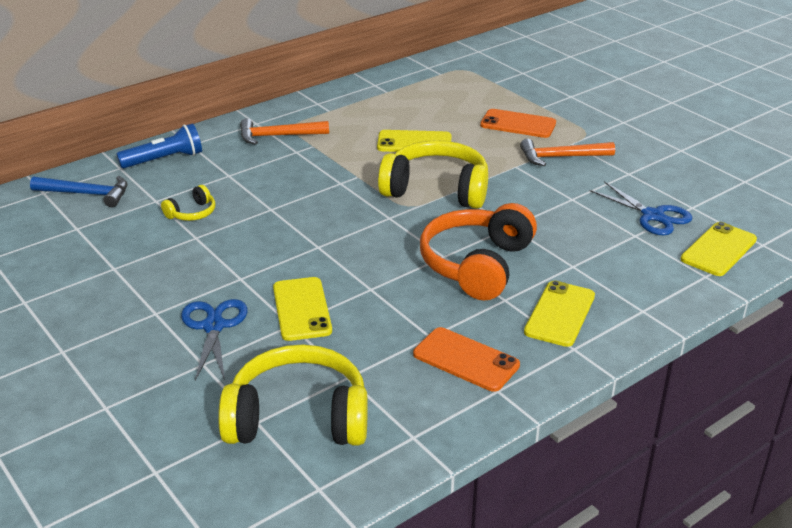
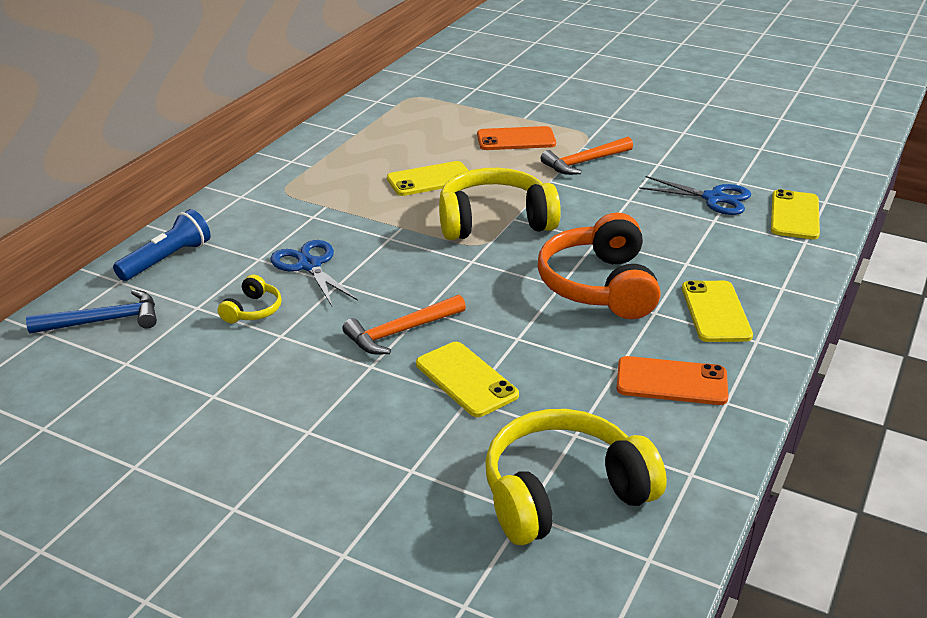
camera: 25 degrees left, 0 degrees up
(213, 326) = (387, 426): blue scissors -> blue scissors (309, 265)
(278, 136) = (278, 204): orange hammer -> orange hammer (401, 332)

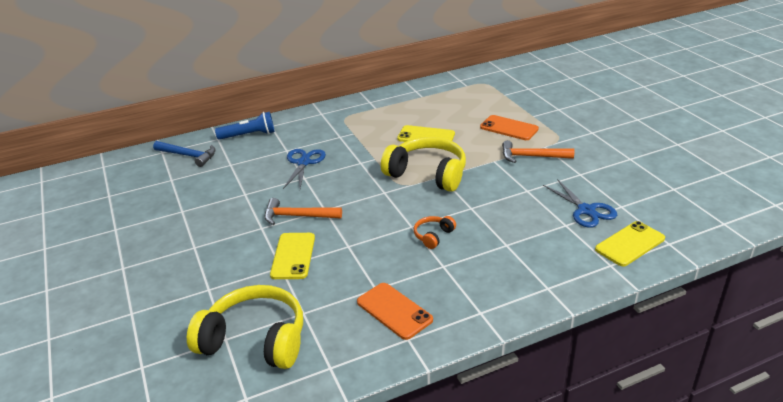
camera: 40 degrees right, 0 degrees up
(253, 310) = (250, 176): yellow headphones -> none
(599, 286) = (433, 236): orange headphones -> orange headphones, size x0.45
(715, 312) = (480, 283): yellow phone -> none

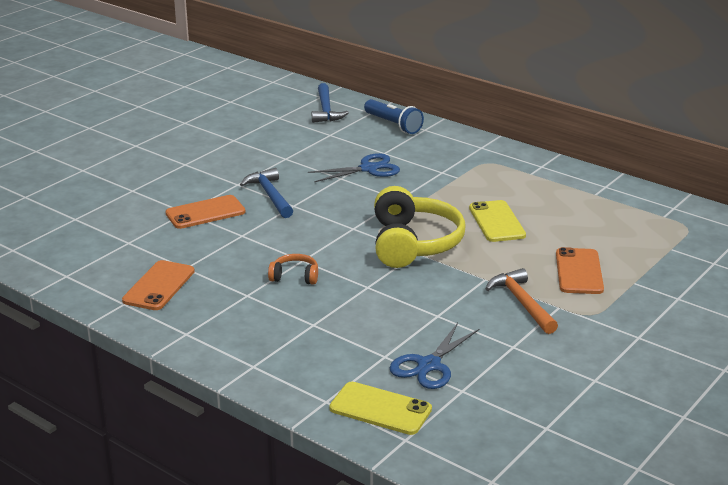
camera: 60 degrees right, 5 degrees down
(255, 340) = (81, 231): yellow headphones -> none
(293, 256) = (205, 213): yellow phone -> orange phone
(297, 216) = (270, 195): orange hammer -> blue hammer

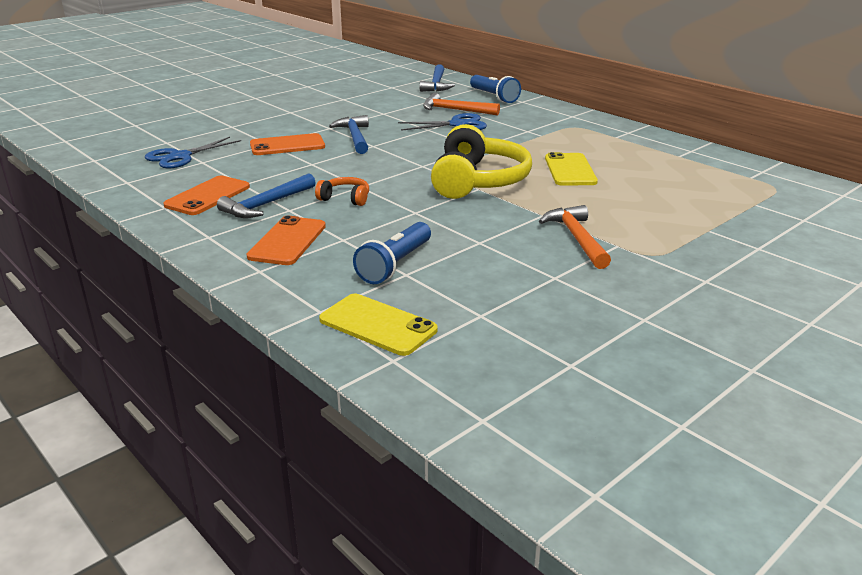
camera: 10 degrees right, 0 degrees up
(222, 291) = (266, 204): none -> blue hammer
(359, 148) = (455, 110): none -> orange hammer
(371, 347) = (395, 265): none -> blue flashlight
(429, 365) = (452, 287): blue scissors -> blue scissors (180, 157)
(579, 272) = (647, 216): orange phone -> orange phone (287, 241)

